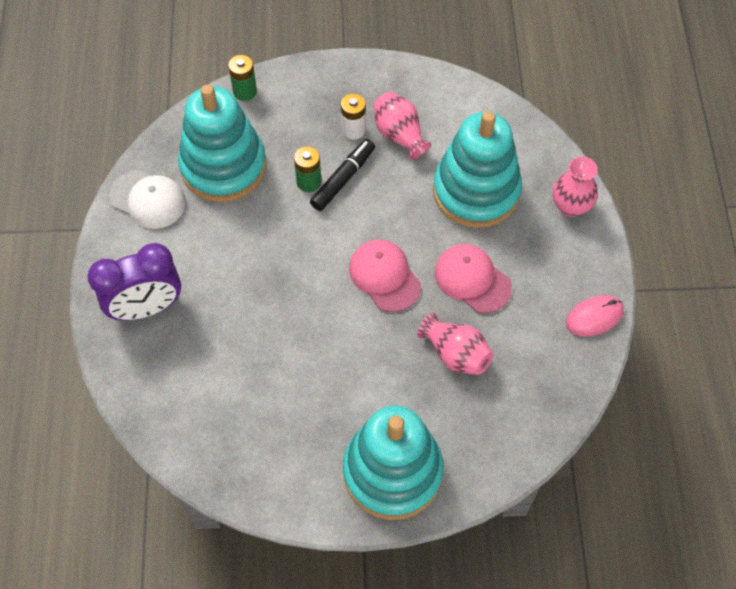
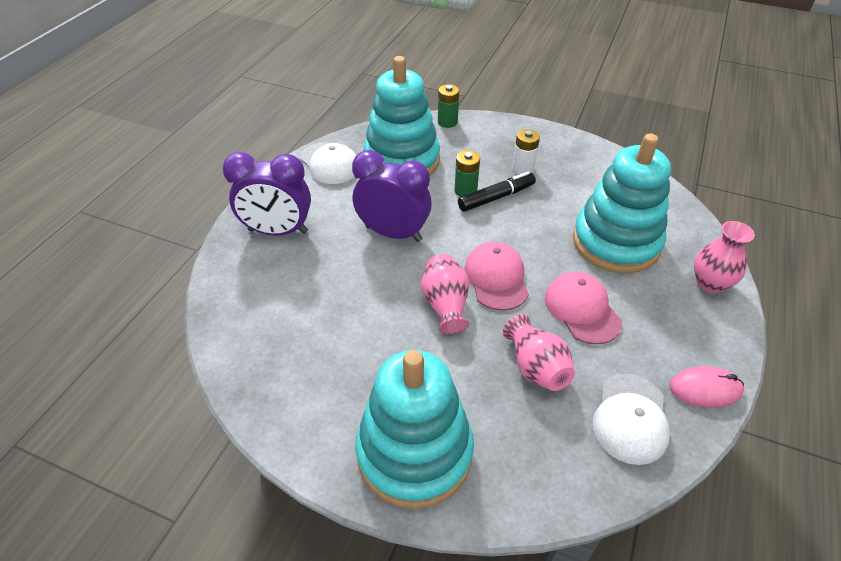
camera: 25 degrees right, 15 degrees down
(263, 264) = (393, 233): none -> purple clock
(399, 135) = (562, 183): pink vase -> pink vase (445, 305)
(546, 368) = (630, 418): none -> white cap

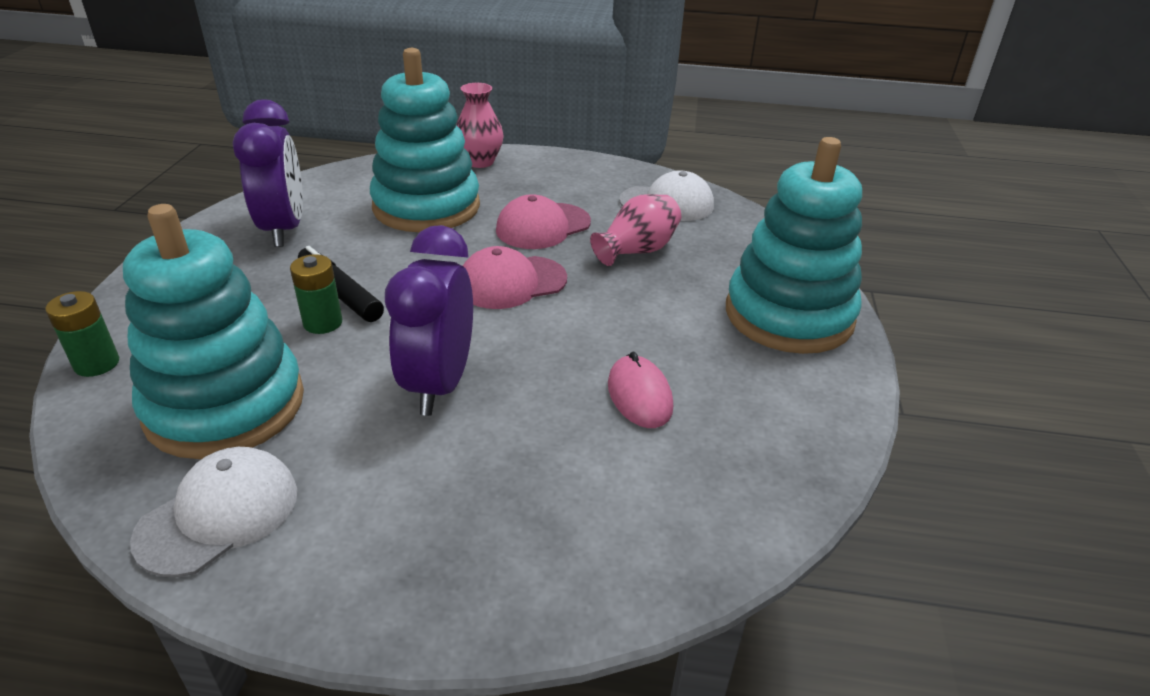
camera: 105 degrees left, 10 degrees down
(278, 231) = (459, 541): purple clock -> purple clock (284, 229)
(445, 305) = (573, 317): pink vase -> none
(523, 168) = (266, 274): white battery -> none
(705, 389) = (614, 171): pink mouse -> pink mouse (639, 395)

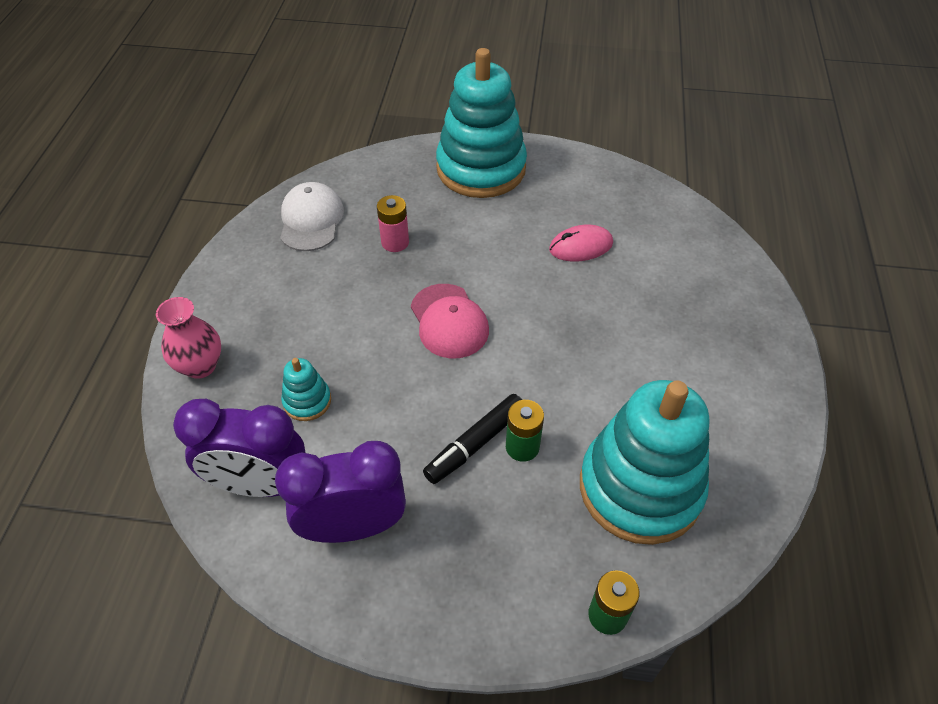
camera: 90 degrees left, 15 degrees up
(219, 514) = (743, 455): white cap -> none
(426, 207) = (307, 401): turquoise stacking toy -> turquoise stacking toy, size x0.42
(439, 384) = (589, 354): purple clock -> purple clock (260, 484)
(543, 226) = (352, 305): pink cap -> none
(637, 251) = (395, 242): pink vase -> pink battery

